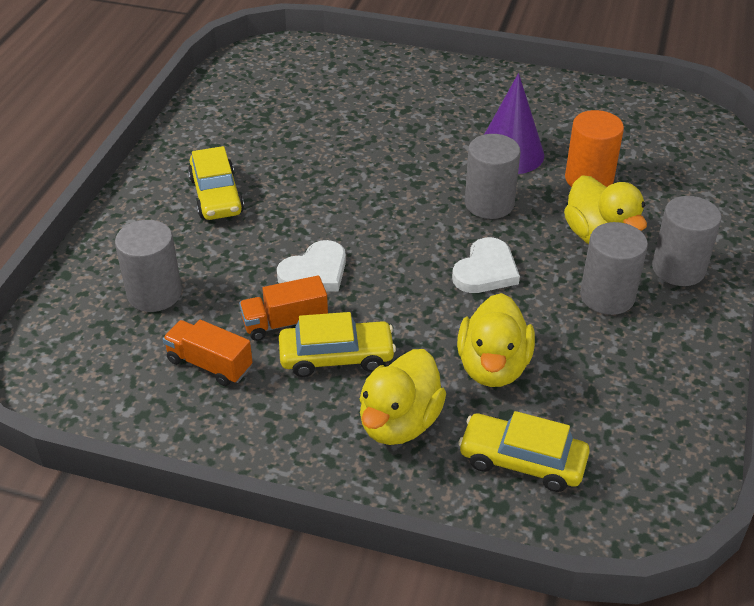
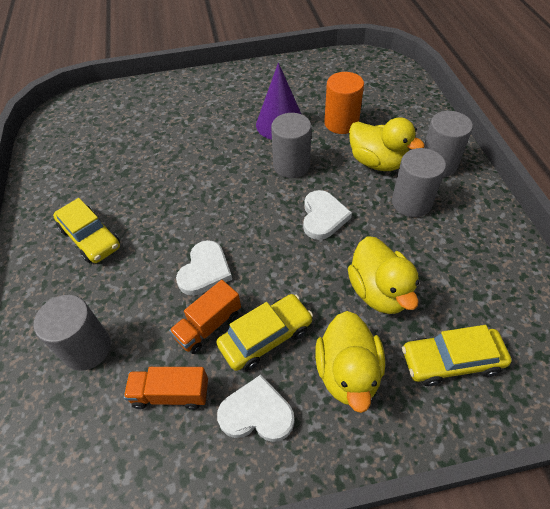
camera: 25 degrees left, 10 degrees up
(281, 415) = (256, 413): none -> white heart

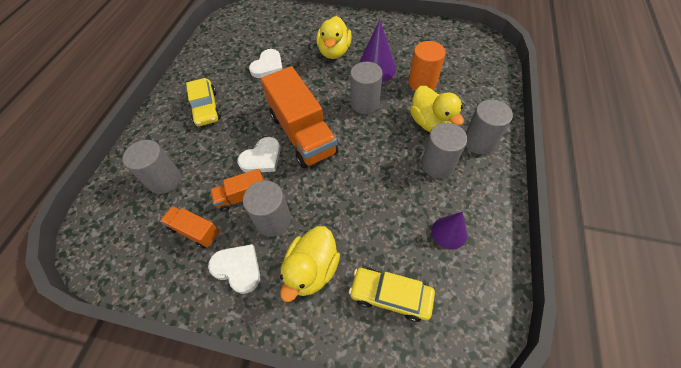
camera: 25 degrees right, 5 degrees up
(238, 224) = (302, 134): none -> orange truck
(266, 337) = (273, 220): yellow car -> grey cylinder
(323, 217) = (364, 150): white heart -> white heart (268, 66)
(379, 291) = (370, 222): yellow duck -> yellow duck (334, 52)
(467, 268) = (449, 232): none -> purple cone

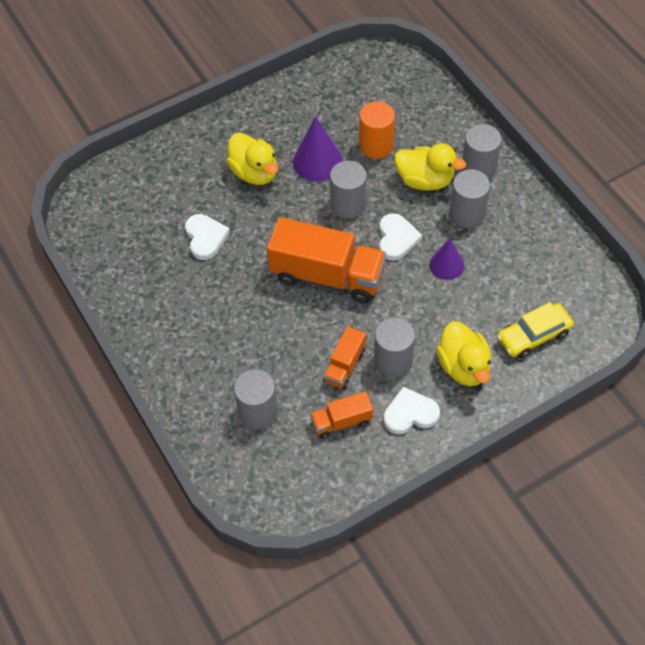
camera: 45 degrees left, 0 degrees up
(206, 108) = (202, 325): yellow car -> none
(262, 158) = (319, 324): white heart -> white heart (396, 239)
(449, 232) = (527, 260): purple cone -> purple cone (446, 265)

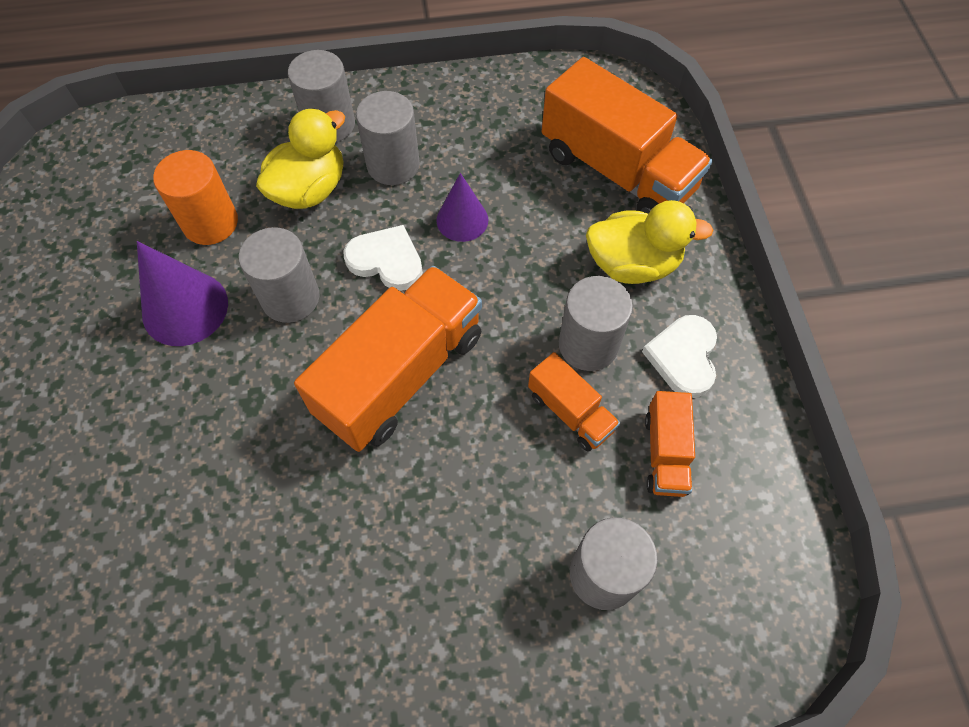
camera: 70 degrees left, 5 degrees up
(205, 238) = (223, 535): white heart -> none
(254, 173) = (144, 406): yellow duck -> none
(533, 335) = (617, 171): yellow car -> orange truck

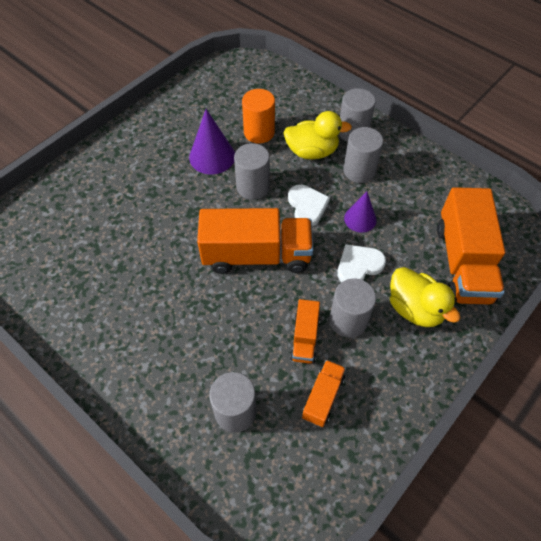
camera: 50 degrees right, 5 degrees down
(665, 453) = (323, 397): orange truck -> orange truck turned 150 degrees clockwise
(683, 357) = (385, 369): white heart -> white heart (358, 266)

